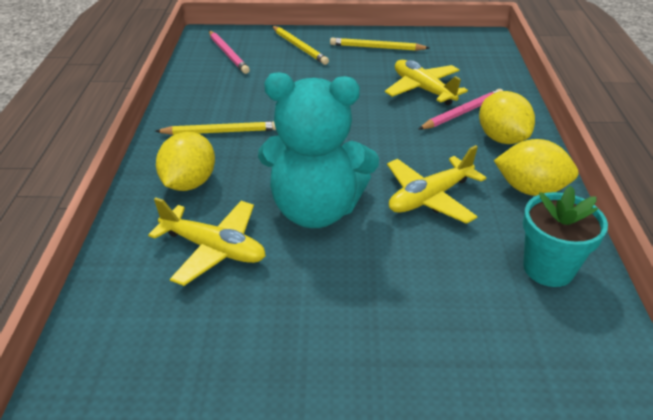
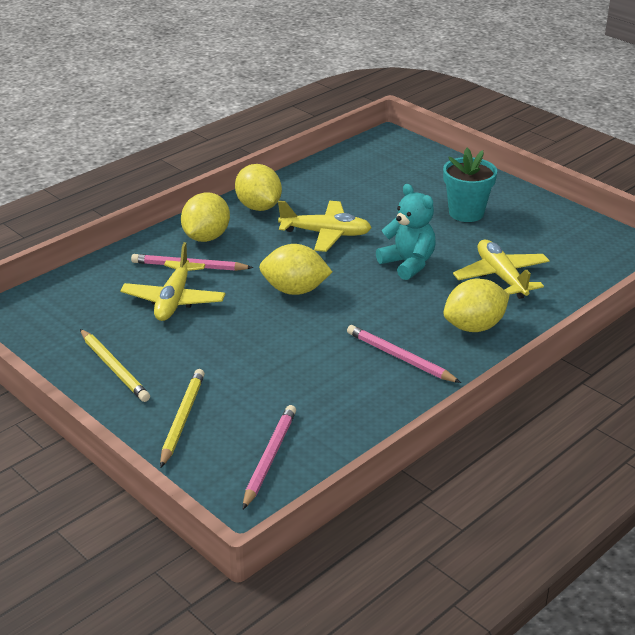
camera: 135 degrees left, 5 degrees down
(221, 132) = (399, 357): yellow pencil -> pink pencil
(316, 210) = (408, 264): turquoise teddy bear -> turquoise teddy bear, size x0.61
(364, 136) = (295, 290): none -> yellow lemon
(548, 268) = (329, 180): turquoise flower pot -> turquoise flower pot (466, 213)

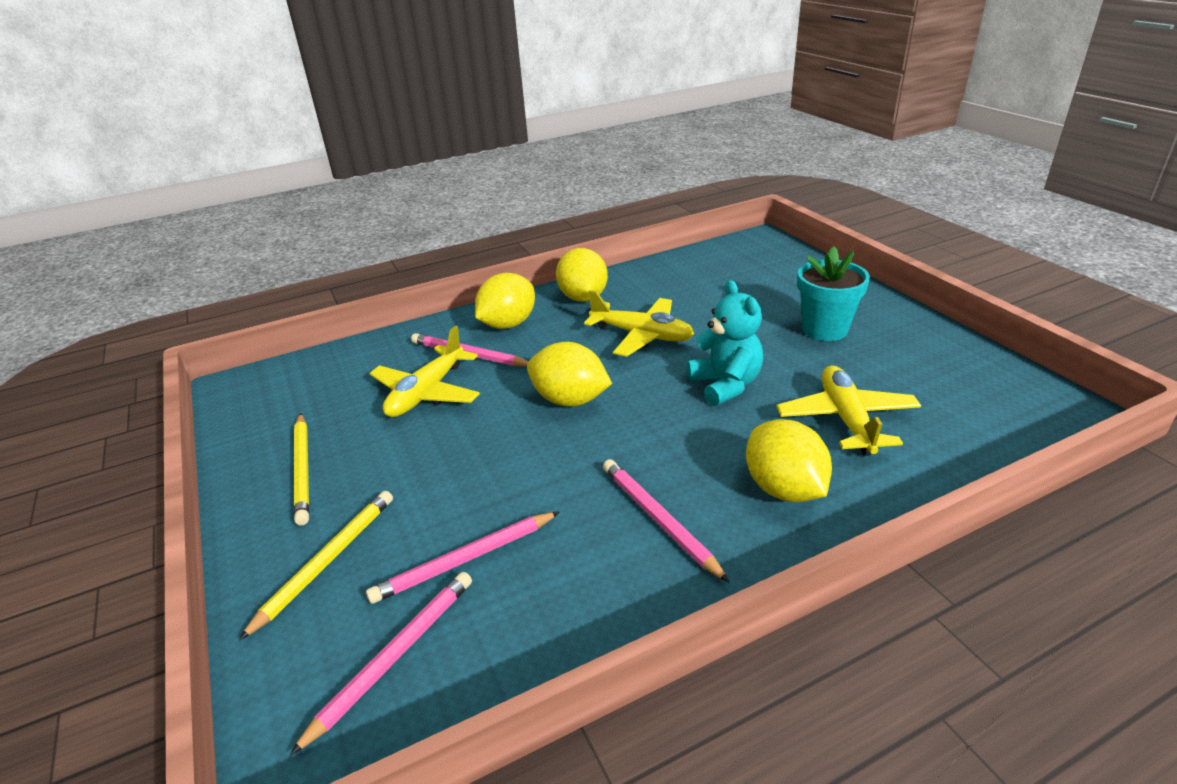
camera: 20 degrees right, 0 degrees up
(281, 401) = (465, 560): none -> pink pencil
(474, 327) = (784, 489): yellow lemon -> yellow lemon turned 75 degrees clockwise

